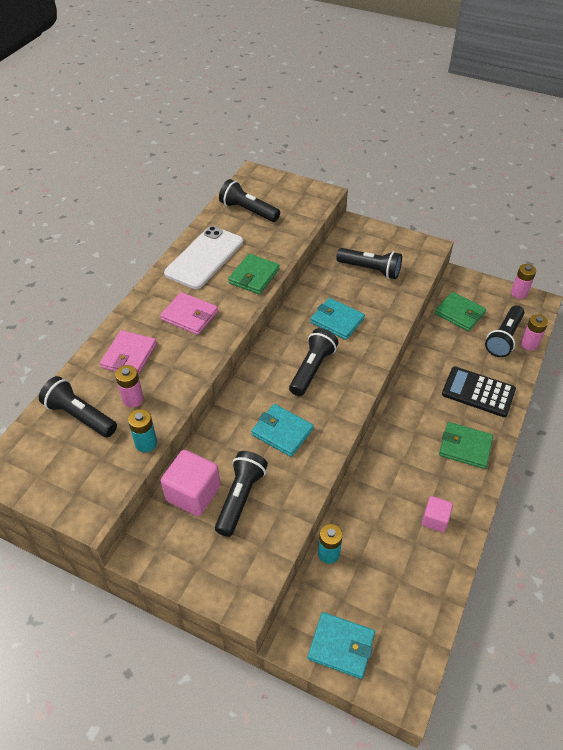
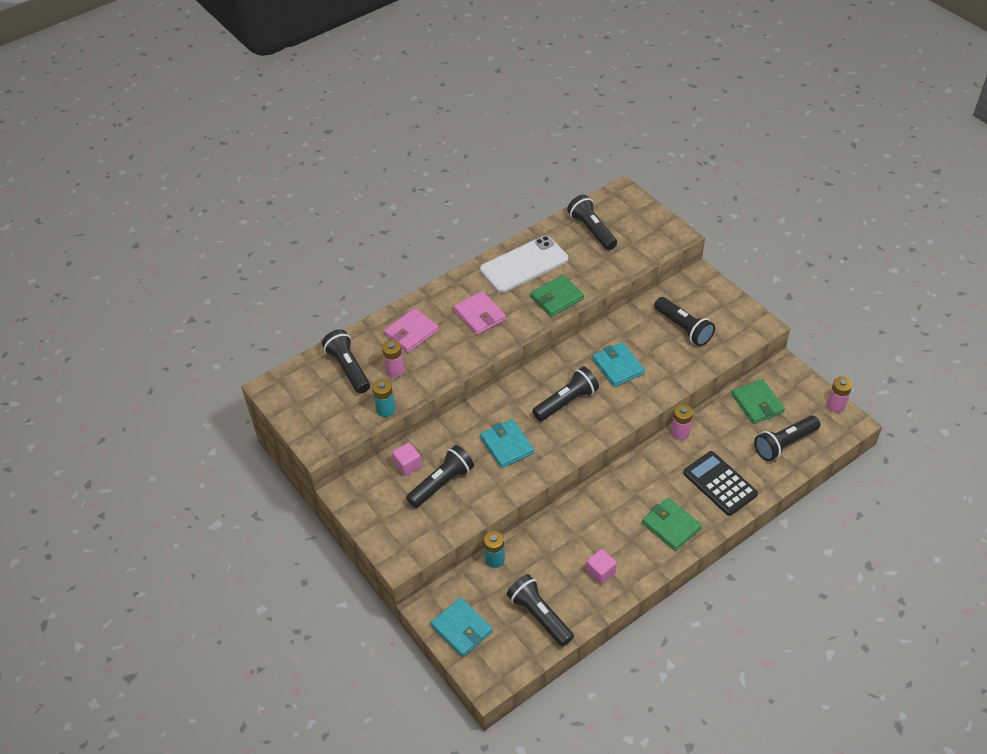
camera: 30 degrees right, 0 degrees up
(193, 493) = (407, 465): pink cube -> pink cube, size x0.58
(408, 592) = (539, 615): none -> black flashlight
(529, 344) = (806, 459): pink battery -> pink battery (680, 433)

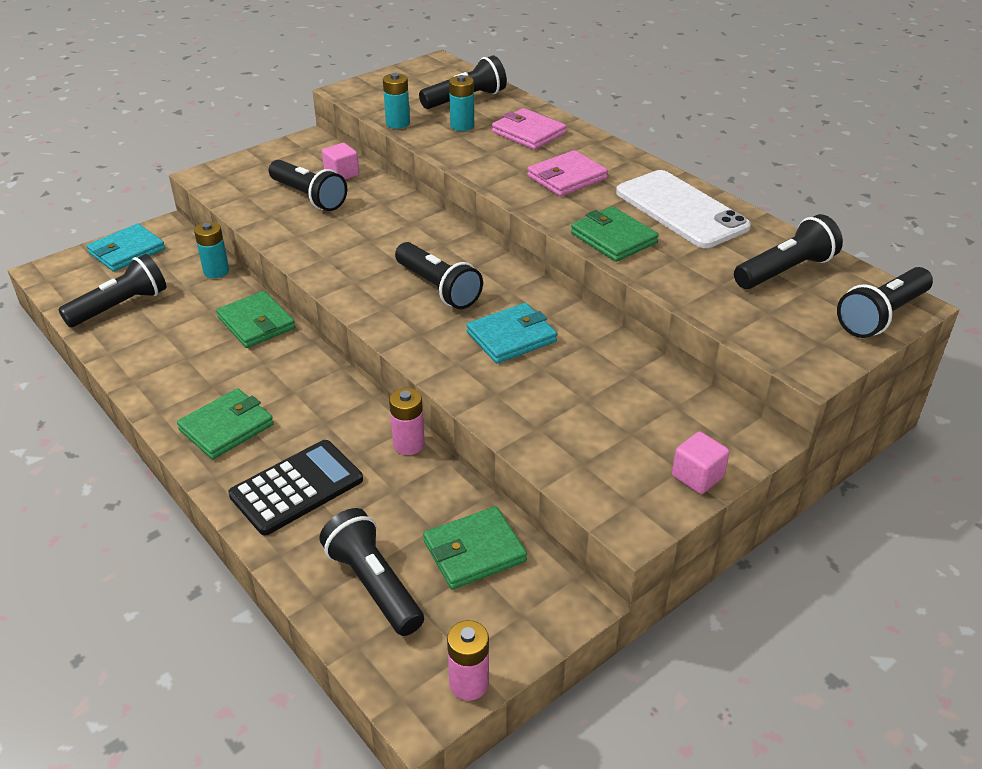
camera: 85 degrees right, 10 degrees down
(395, 370) = (462, 126): pink battery -> turquoise battery
(507, 445) = (363, 240): turquoise wallet -> none
(562, 524) = (256, 323): none -> green wallet
(600, 572) = (167, 356): pink cube -> pink cube (697, 476)
(684, 328) = (608, 413): black flashlight -> black flashlight (881, 316)

